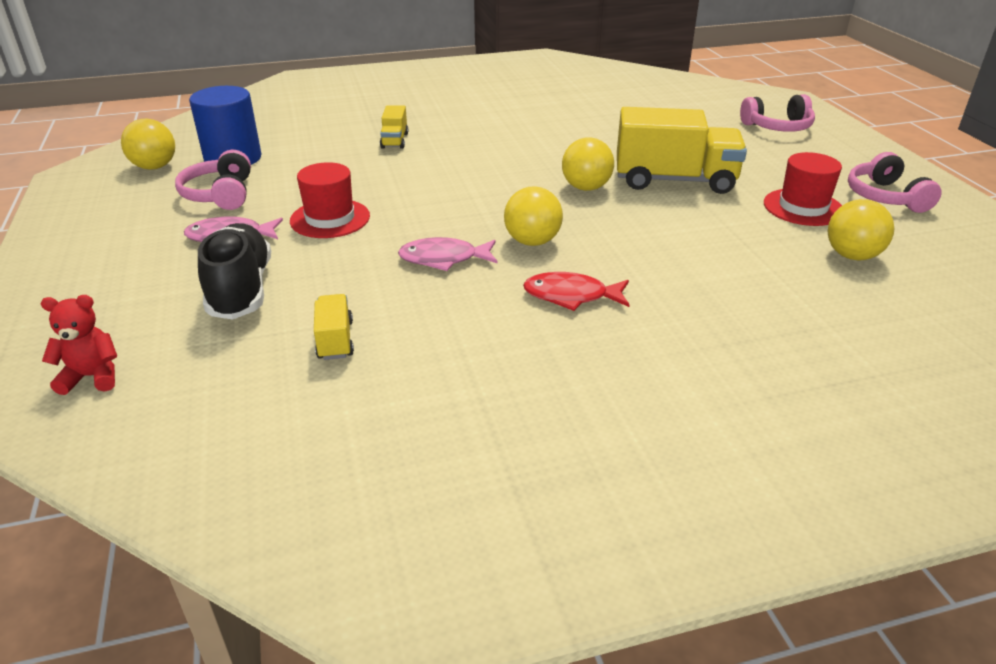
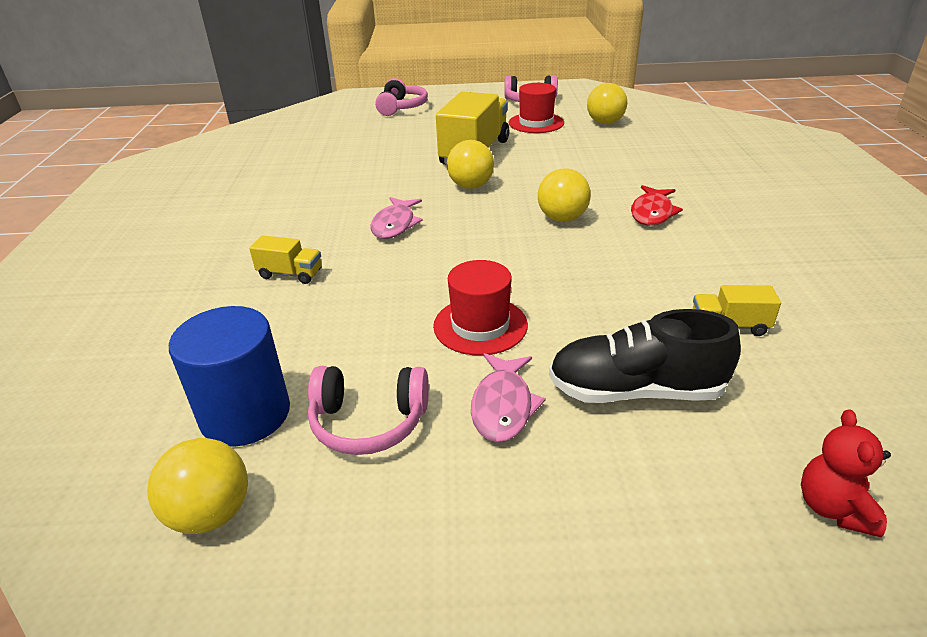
camera: 75 degrees left, 0 degrees up
(443, 259) = (585, 261): pink fish -> pink fish (395, 225)

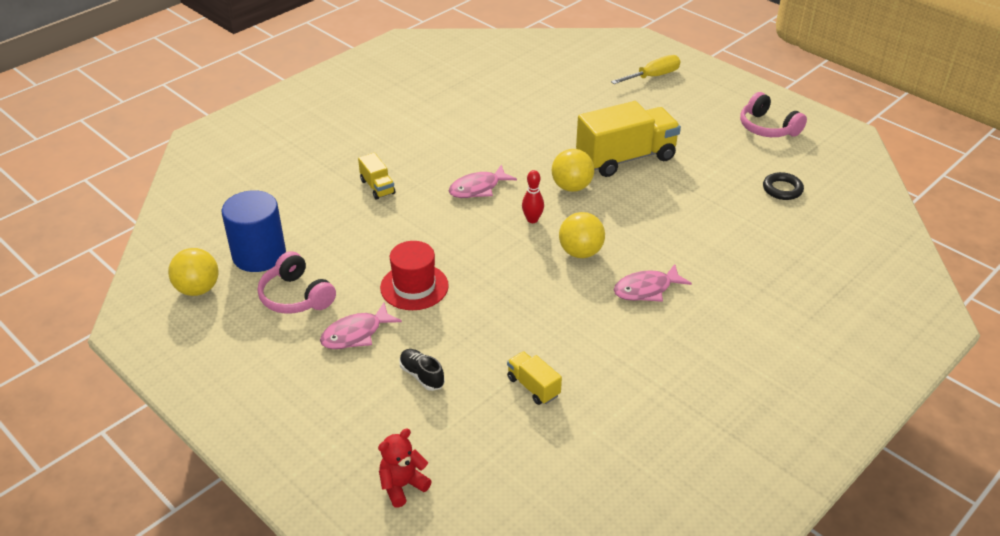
camera: 45 degrees right, 5 degrees up
(401, 107) = (653, 76): pink headphones -> yellow screwdriver
(483, 220) = (532, 220): none -> red bowling pin
(536, 123) = (725, 155): red hat -> none
(605, 123) = (782, 189): yellow ball -> black ring
(635, 391) = (422, 375): black shoe -> black shoe, size x0.50
(652, 213) = (646, 289): red fish -> pink fish

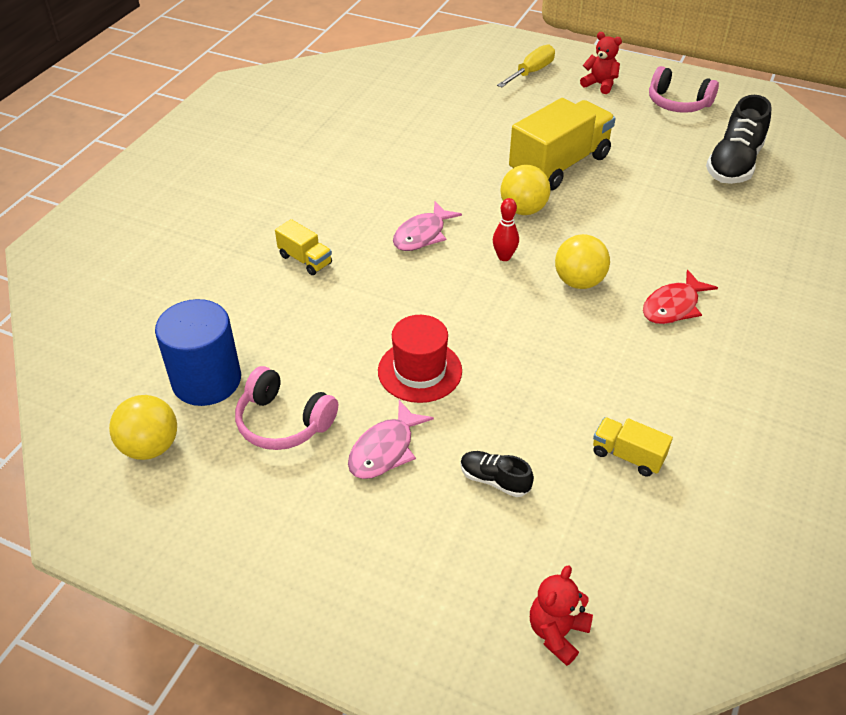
camera: 20 degrees left, 5 degrees up
(646, 289) = (673, 306): pink fish -> red fish
(707, 98) = (600, 84): none -> red teddy bear
(782, 189) = (733, 164): black ring -> black shoe

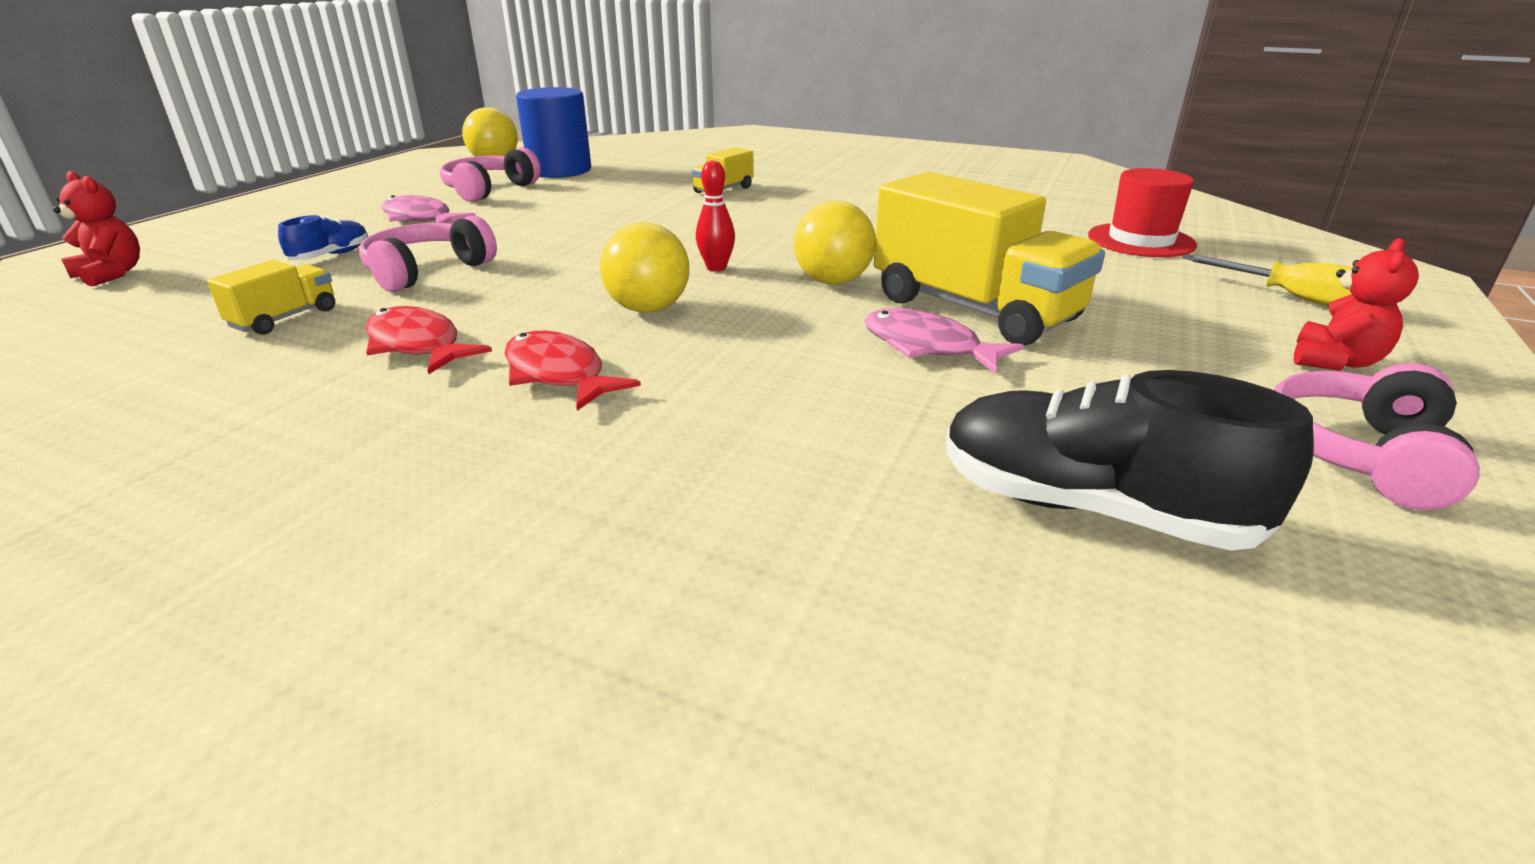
camera: 90 degrees right, 15 degrees down
(420, 371) = (520, 230): red hat -> red hat (1141, 240)
(422, 235) = (768, 230): pink fish -> pink fish (927, 347)
(494, 480) = (331, 256): black shoe -> blue shoe
(525, 404) = (427, 271): none -> pink headphones
(652, 372) = (418, 345): none -> red fish

